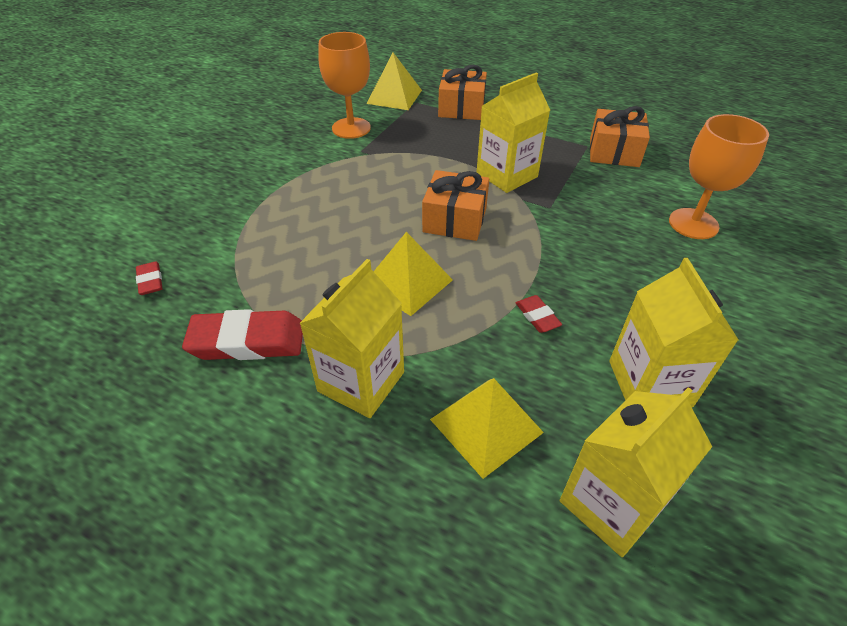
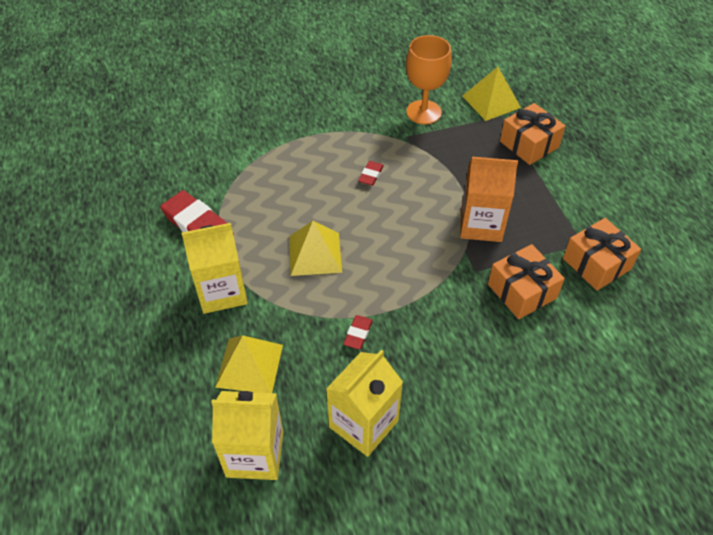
camera: 45 degrees right, 5 degrees up
(150, 281) = (192, 153): red eraser -> red eraser (371, 175)
(455, 220) = (398, 233): orange gift -> orange gift (522, 291)
(507, 175) = (481, 224): yellow carton -> orange carton
(693, 224) = (563, 362): orange goblet -> none

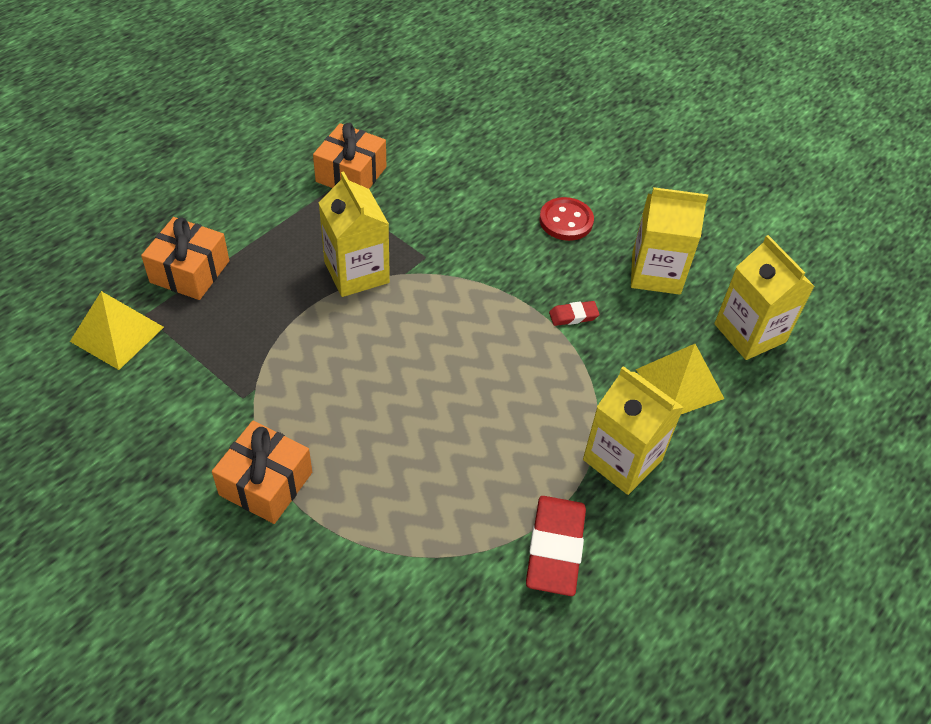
camera: 125 degrees left, 0 degrees up
(315, 254) = (505, 399): yellow pyramid -> none
(371, 175) = (342, 404): red eraser -> none
(423, 112) = (179, 398): orange goblet -> none
(464, 390) = (566, 221): none -> red button
(481, 224) = (356, 272): orange carton -> yellow carton
(522, 291) = (426, 216): orange gift -> orange gift (266, 483)

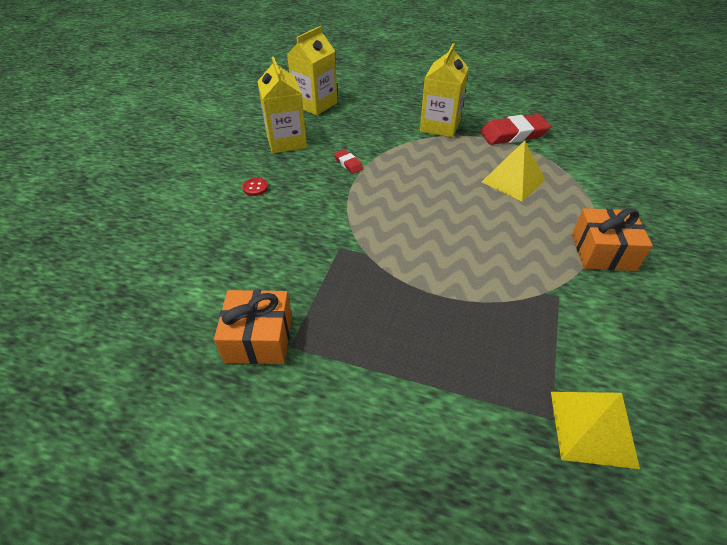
camera: 110 degrees left, 5 degrees down
(189, 271) = (474, 410): orange gift -> none
(356, 272) = (385, 281): yellow carton -> none
(566, 221) = (255, 188): red button -> red button, size x0.58
(679, 383) = (371, 119): yellow pyramid -> yellow pyramid (513, 181)

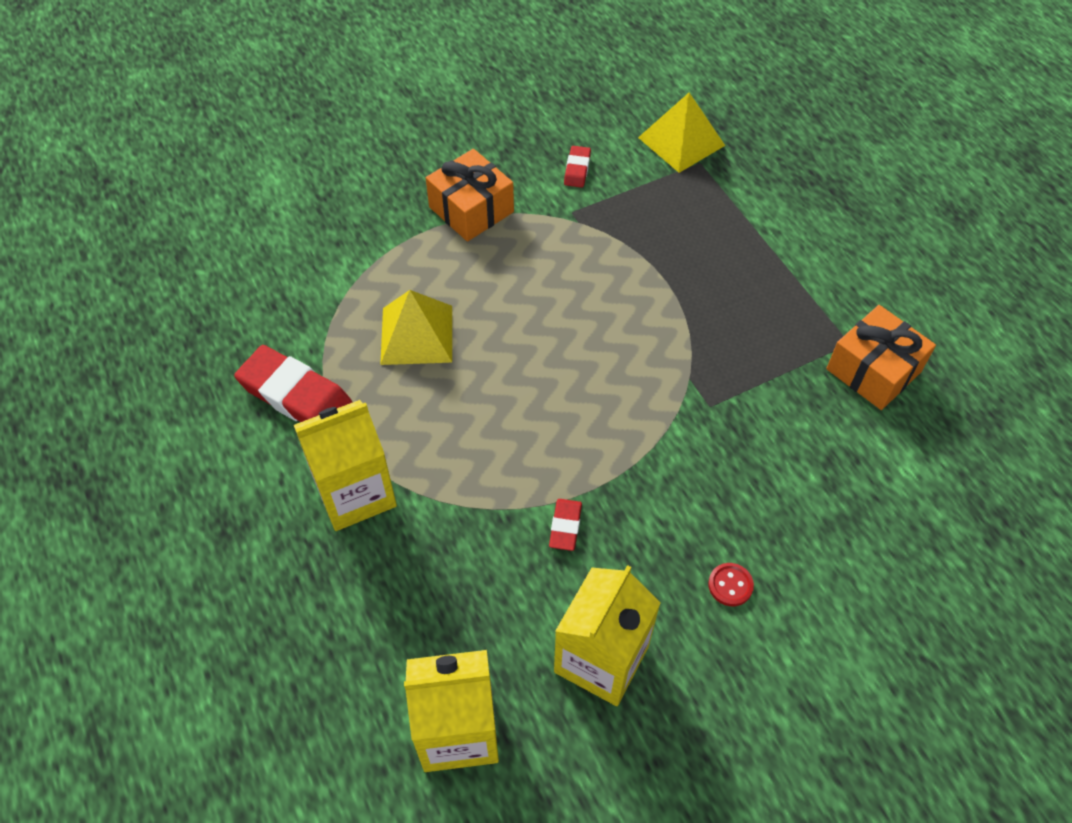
camera: 135 degrees left, 10 degrees up
(606, 330) = (577, 169): none -> red eraser

